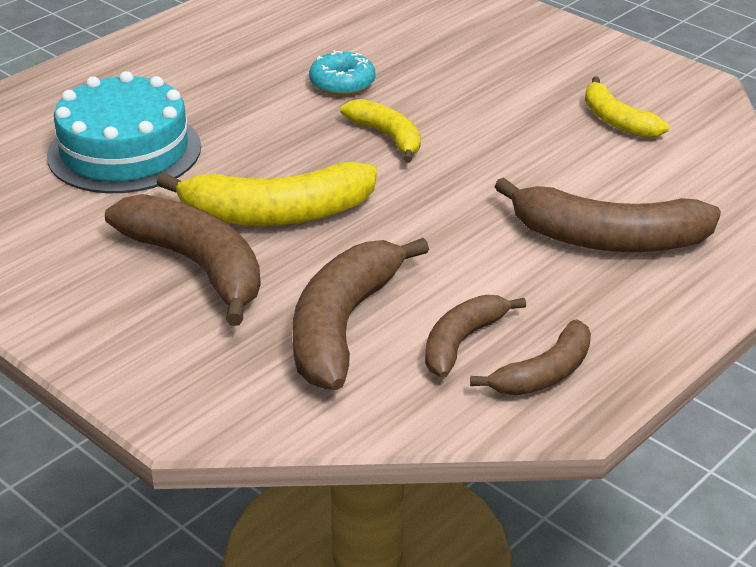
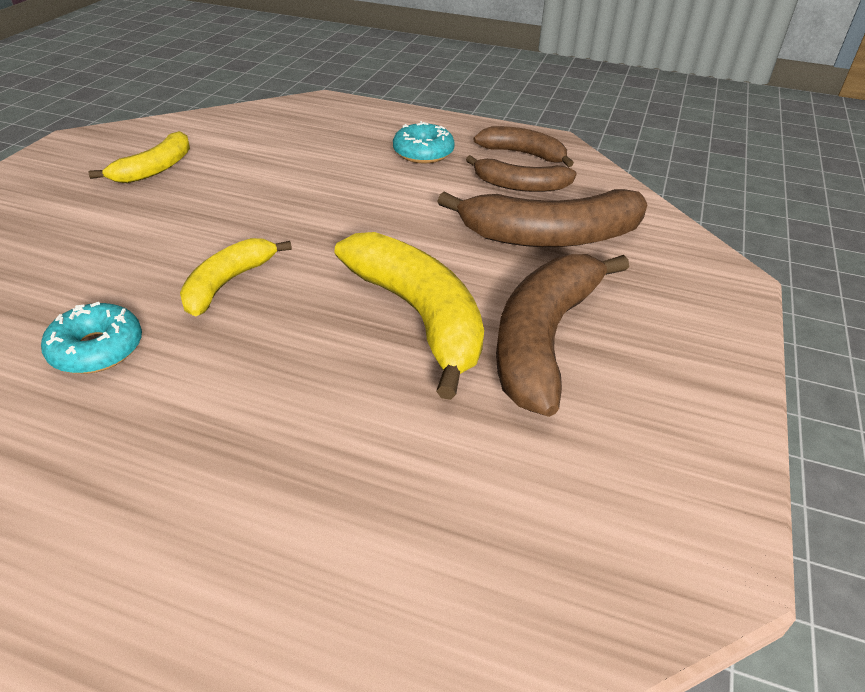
camera: 115 degrees left, 5 degrees up
(124, 151) = (354, 505): turquoise cake -> none
(583, 292) = (423, 153): none -> turquoise donut
(607, 239) = (349, 152): brown banana -> none

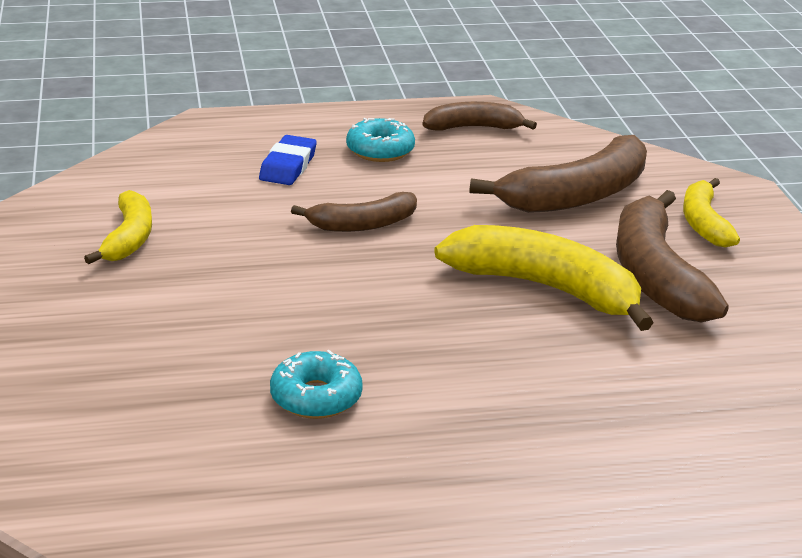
camera: 30 degrees left, 10 degrees down
(228, 283) = (355, 314): yellow banana -> yellow banana (704, 223)
(337, 147) = (288, 166): none -> blue eraser
(520, 186) = (503, 158): brown banana -> brown banana (362, 224)

